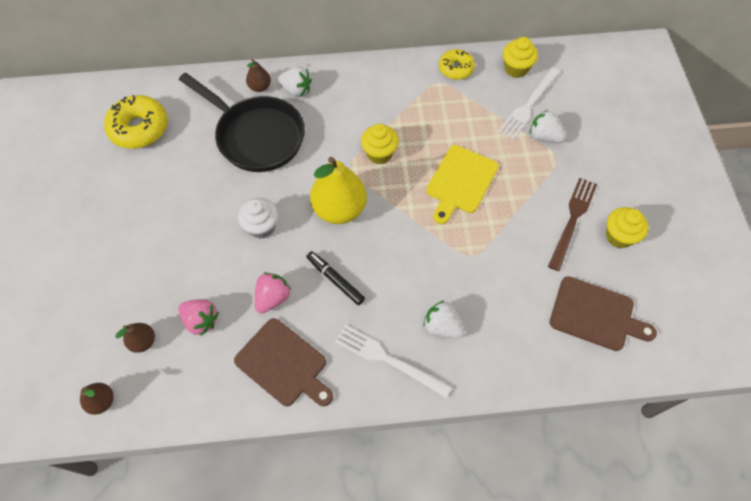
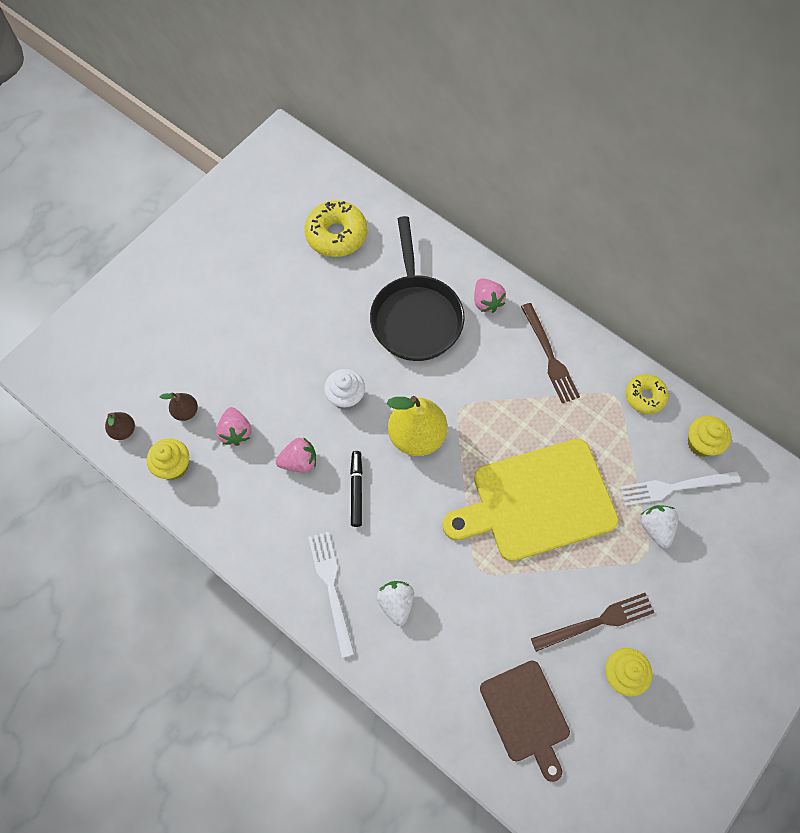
camera: 45 degrees right, 5 degrees up
(260, 87) = (460, 274): brown pear -> none
(283, 364) = (258, 519): brown cutting board -> none
(296, 90) = (486, 302): white strawberry -> pink strawberry
(373, 91) = (549, 356): none -> brown fork
(379, 154) = (496, 417): yellow cupcake -> yellow cupcake (174, 466)
(460, 182) = (537, 501): yellow cutting board -> yellow cutting board, size x1.67

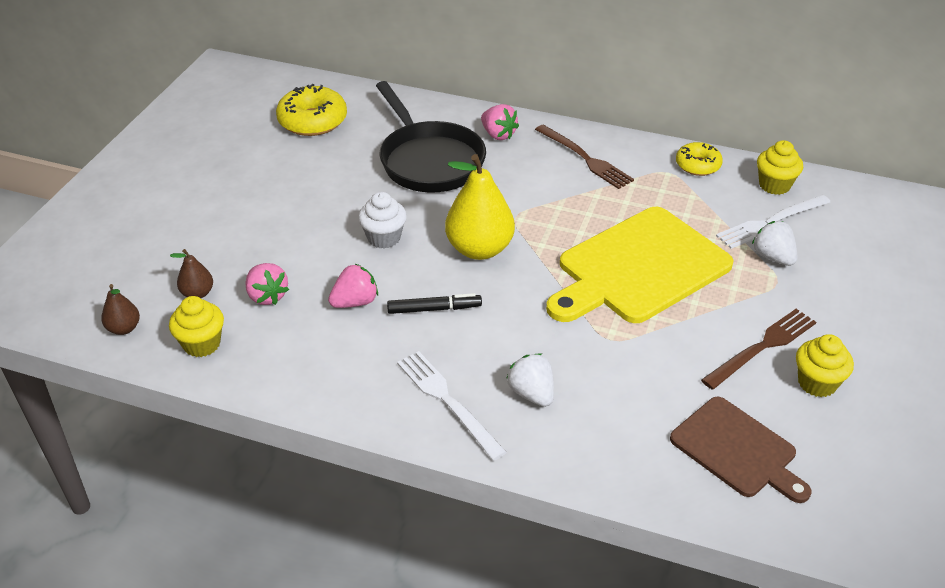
camera: 20 degrees left, 25 degrees down
(356, 490) = (434, 309): black marker -> black marker turned 105 degrees clockwise

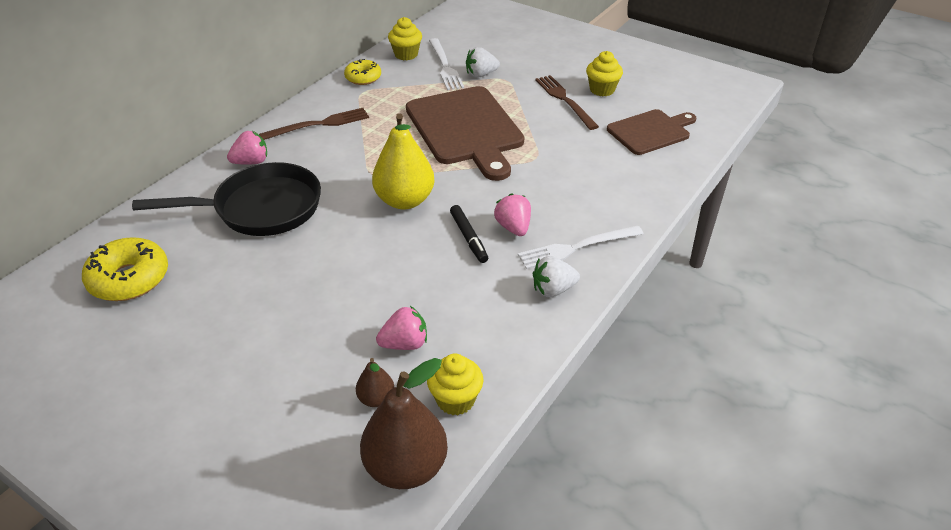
camera: 75 degrees left, 0 degrees up
(124, 328) = (406, 467): brown pear -> brown pear, size x2.05
(355, 302) = (439, 284): pink strawberry -> pink strawberry (513, 227)
(384, 238) = (359, 254): white cupcake -> none
(434, 309) = (468, 238): black marker -> black marker turned 150 degrees clockwise
(531, 393) = (580, 204): white strawberry -> white strawberry (553, 289)
(639, 268) = (466, 129): yellow cutting board -> brown cutting board

